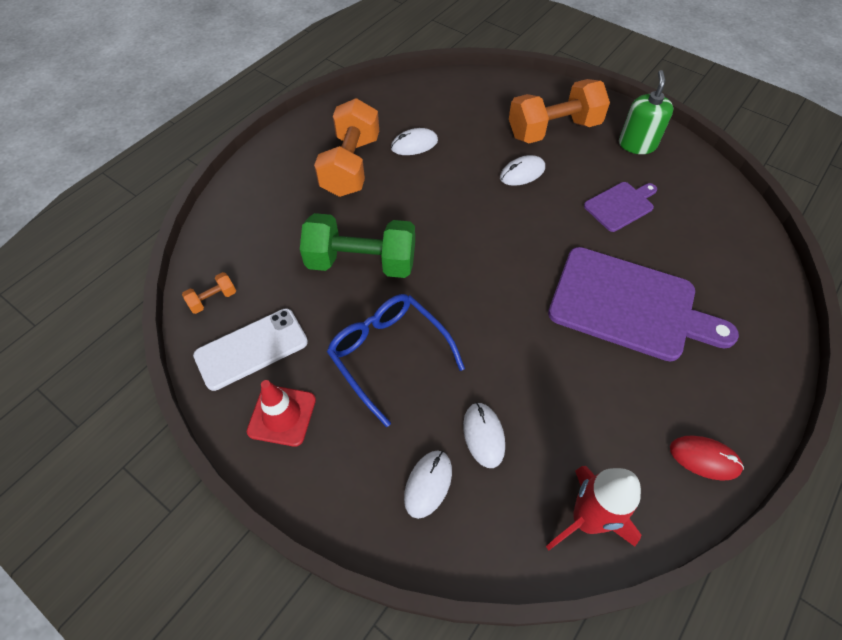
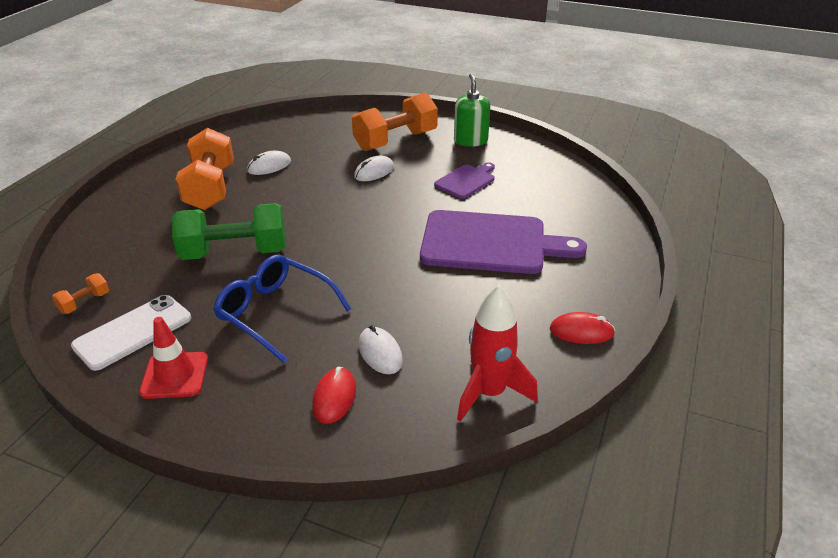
camera: 15 degrees left, 20 degrees down
(428, 484) = (334, 397): white mouse -> red mouse

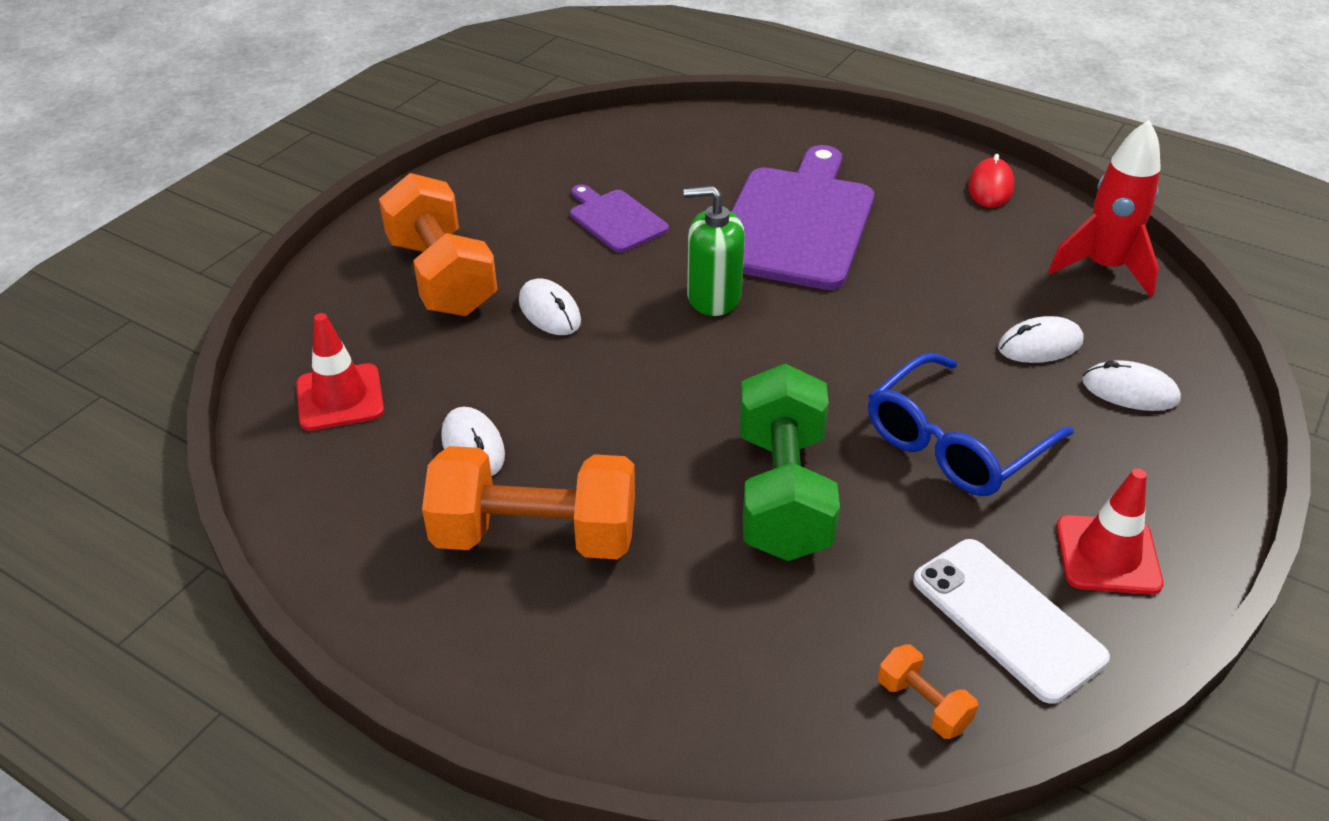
camera: 80 degrees left, 5 degrees up
(300, 132) = (340, 397): none -> red traffic cone
(334, 397) = (1130, 391): red mouse -> white mouse
(470, 141) = (482, 197): green soap dispenser -> green soap dispenser (713, 297)

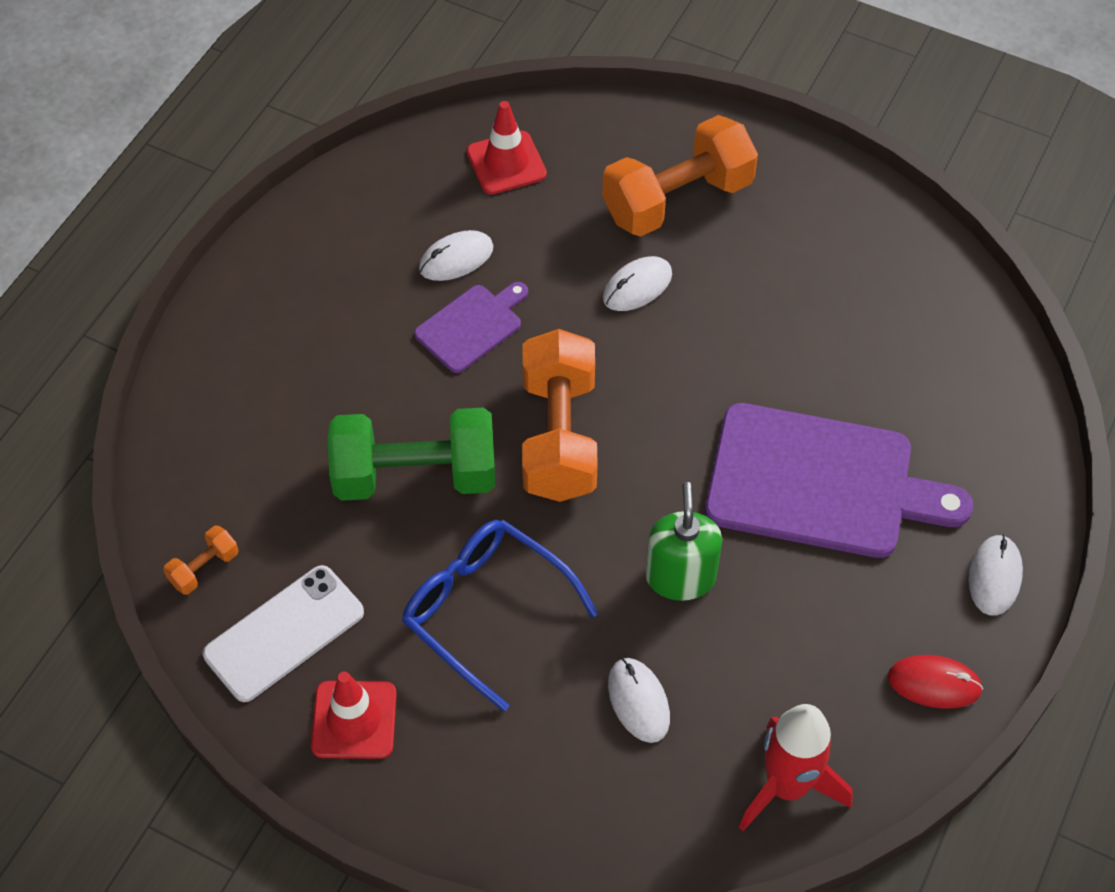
camera: 85 degrees right, 15 degrees up
(535, 536) = (361, 312): orange dumbbell -> orange dumbbell (559, 437)
(615, 219) = (795, 322): purple cutting board -> purple cutting board (472, 326)
(713, 297) = (678, 413): green soap dispenser -> green soap dispenser (680, 576)
(1130, 391) = (574, 777): white mouse -> white mouse (994, 576)

